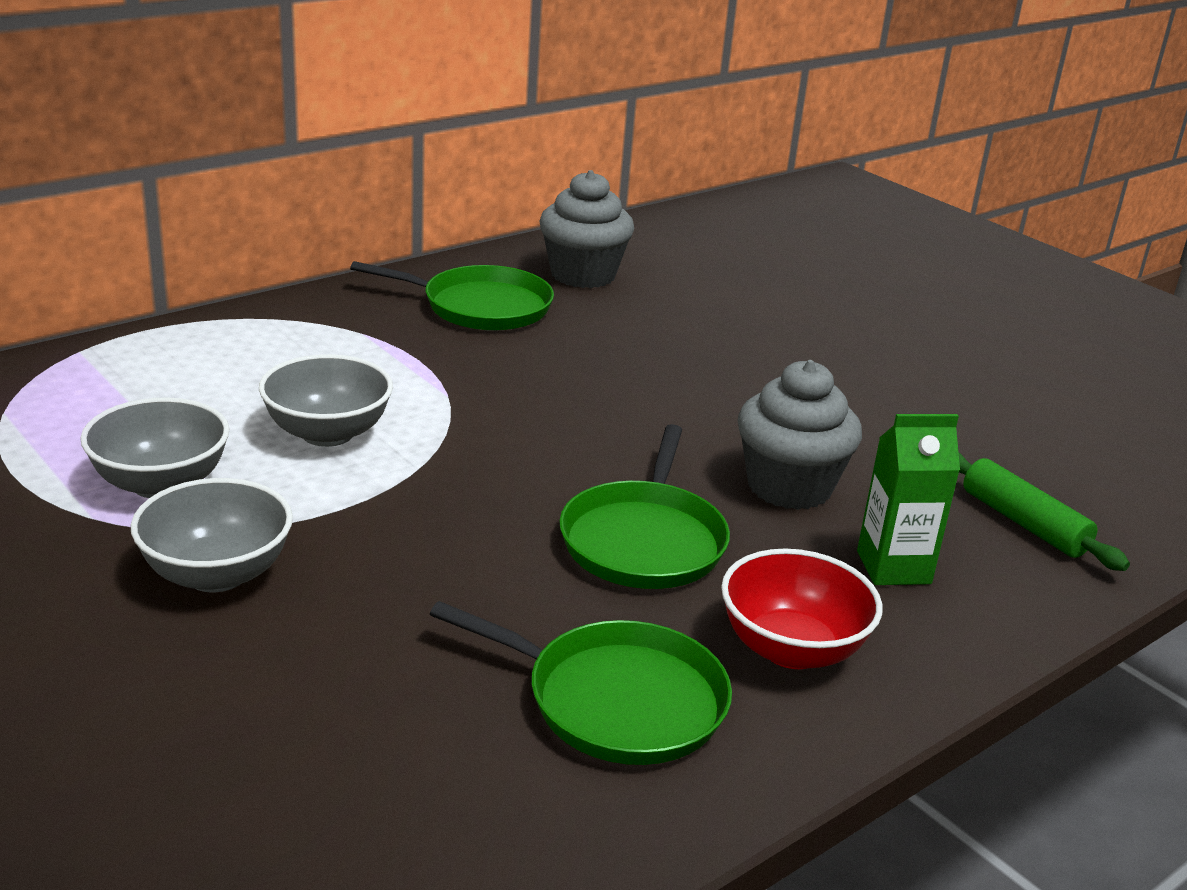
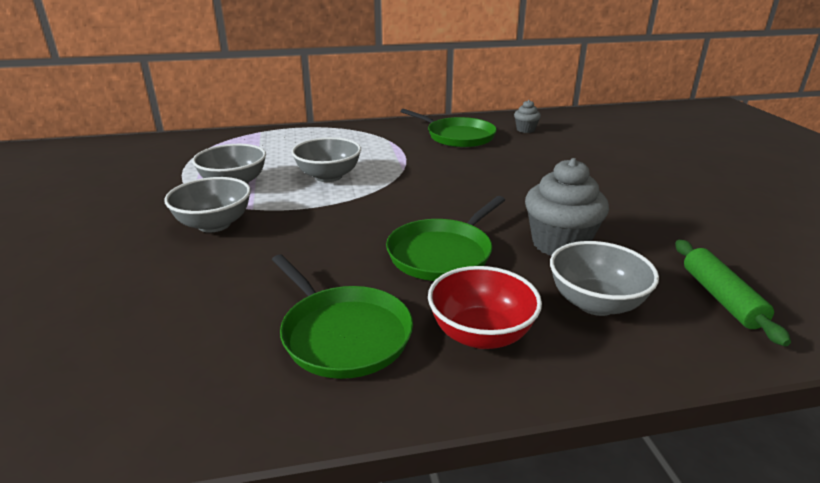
camera: 30 degrees right, 0 degrees up
(583, 275) = (525, 130): grey cupcake -> grey cupcake, size x0.51
(893, 567) = (595, 303): green carton -> grey bowl

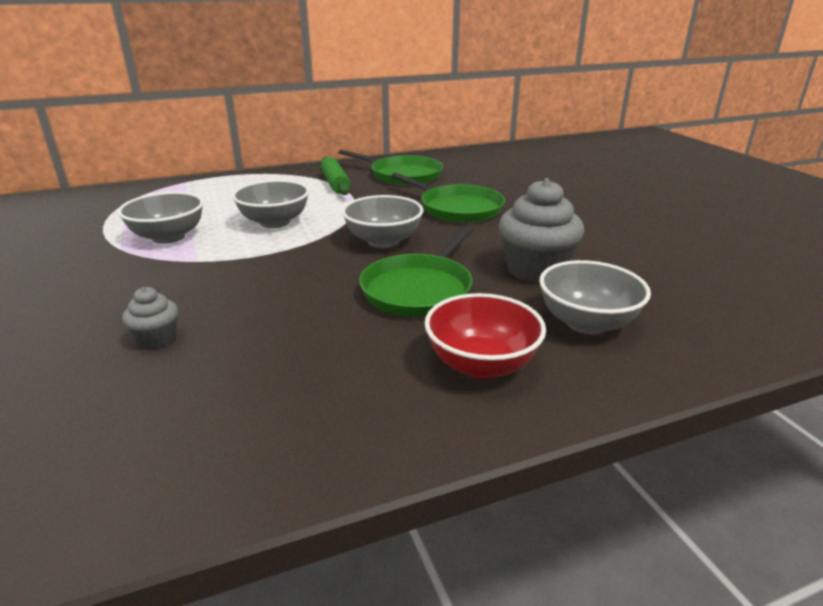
camera: 10 degrees left, 0 degrees up
(214, 224) = (155, 280): grey bowl -> grey bowl (383, 241)
(343, 334) = (334, 380): green pan -> green pan (457, 208)
(525, 130) = (470, 165): grey cupcake -> grey cupcake (157, 339)
(720, 298) = (702, 306): green rolling pin -> green rolling pin (335, 183)

